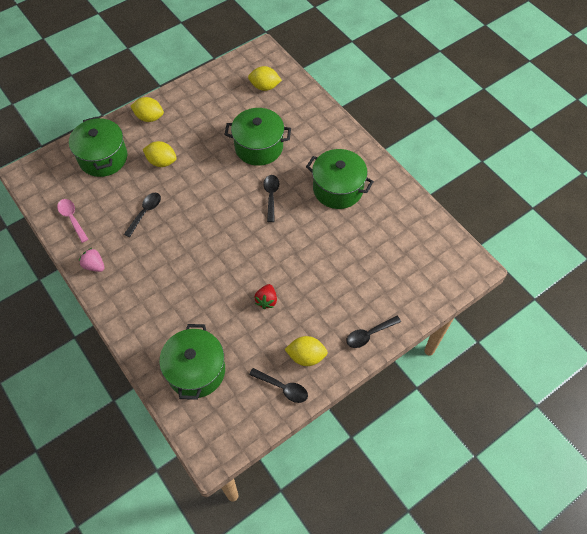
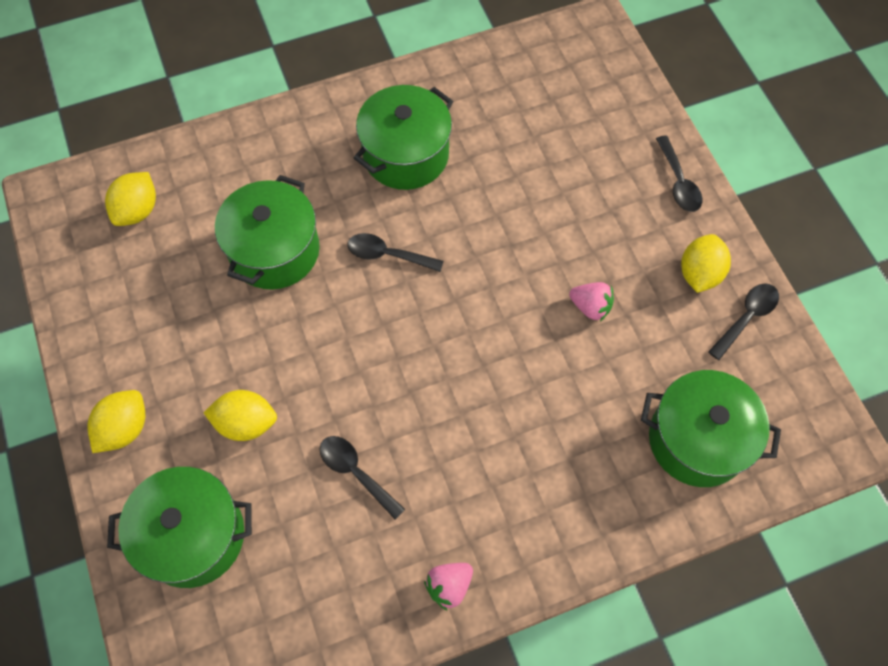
camera: 75 degrees left, 5 degrees up
(72, 218) = (326, 618): pink spoon -> none
(162, 162) = (246, 423): yellow lemon -> yellow lemon turned 60 degrees clockwise
(266, 300) = (590, 307): red strawberry -> pink strawberry

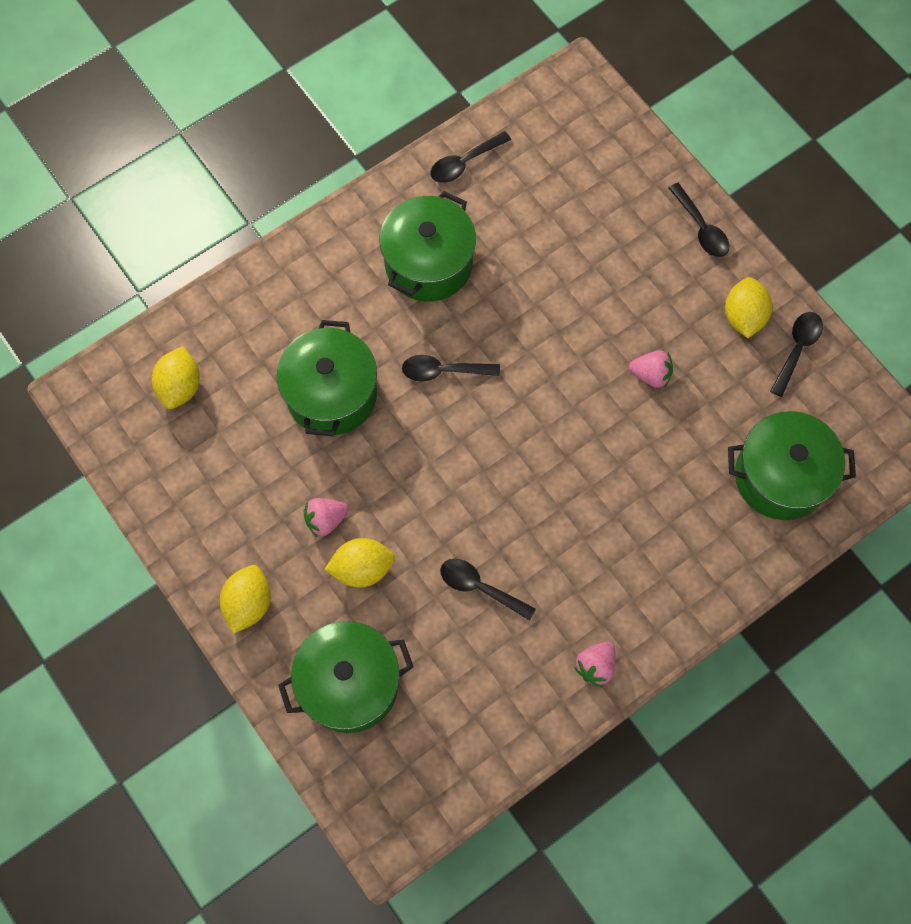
camera: 15 degrees left, 5 degrees up
(227, 367) = (326, 520): none -> pink strawberry
(468, 75) = (464, 163): none -> black spoon

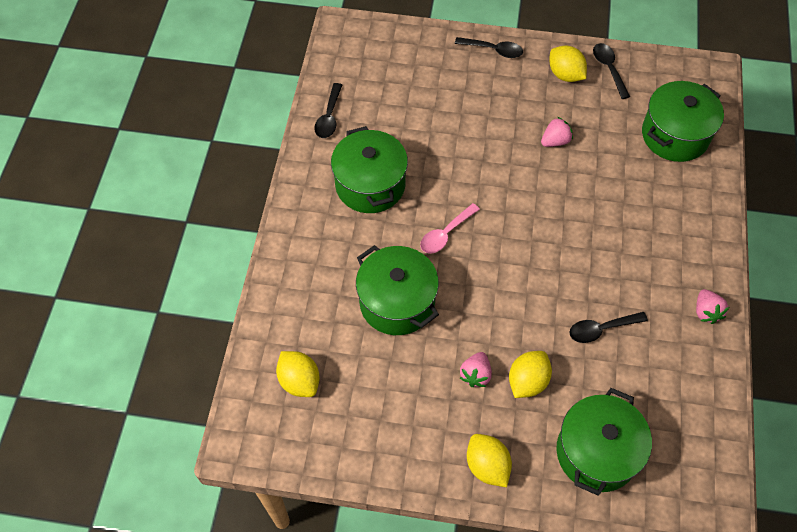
camera: 45 degrees left, 10 degrees down
(443, 371) = (445, 234): black spoon -> pink spoon

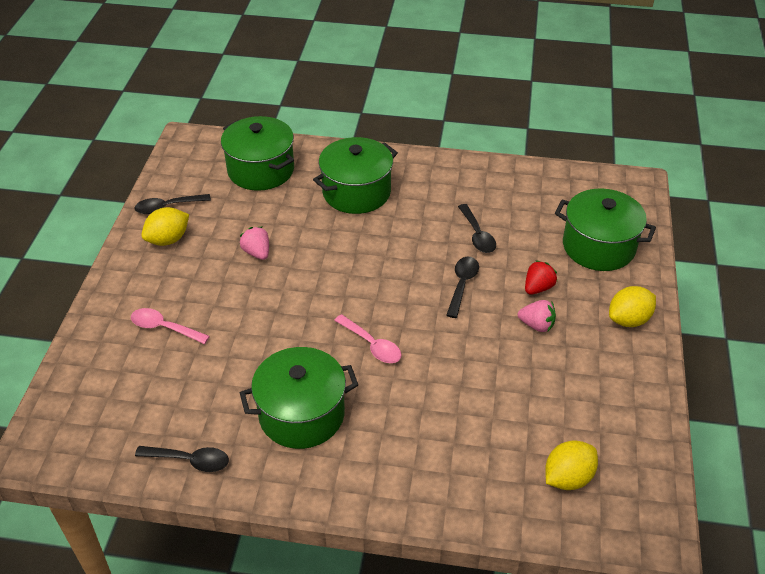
camera: 90 degrees left, 15 degrees down
(397, 302) = (460, 388): green pot -> green pot (356, 192)
(460, 85) = (164, 328): none -> pink spoon
(493, 50) = (117, 296): black spoon -> black spoon (462, 285)
(527, 381) = (538, 288): yellow lemon -> red strawberry
(706, 312) = (454, 170): pink strawberry -> none

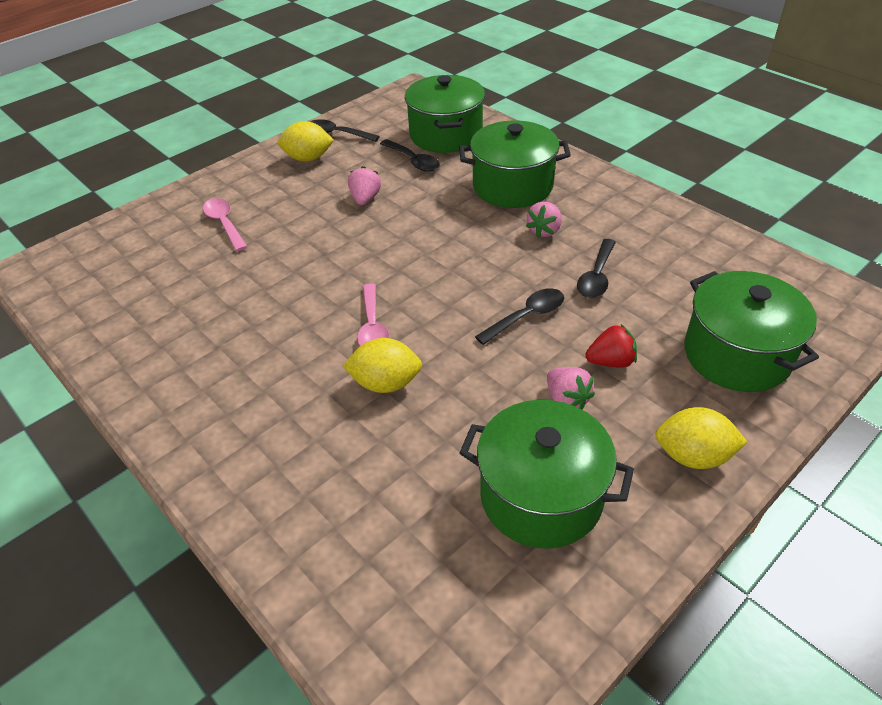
camera: 40 degrees right, 0 degrees up
(189, 460) = (114, 339): black spoon -> black spoon (413, 161)
(302, 414) = (241, 354): green pot -> green pot (541, 496)
(413, 217) = (544, 231): none -> pink strawberry
(568, 478) = (420, 590): yellow lemon -> yellow lemon (385, 383)

